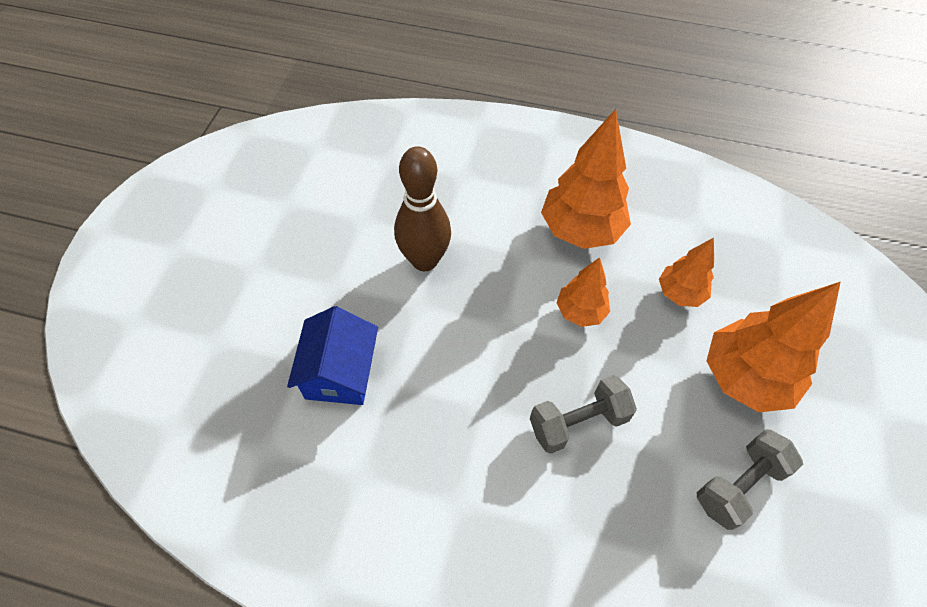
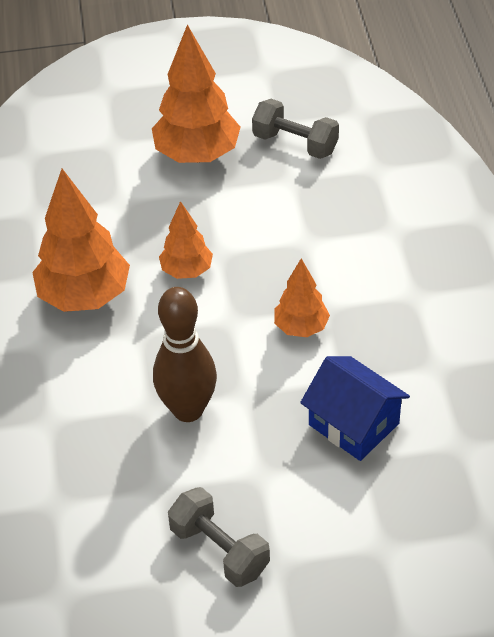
camera: 110 degrees left, 10 degrees down
(340, 373) = (354, 424): blue house -> blue house turned 60 degrees clockwise
(578, 422) = (299, 244): grey dumbbell -> grey dumbbell (219, 550)
(680, 293) = (129, 209): orange tree -> orange tree (301, 327)

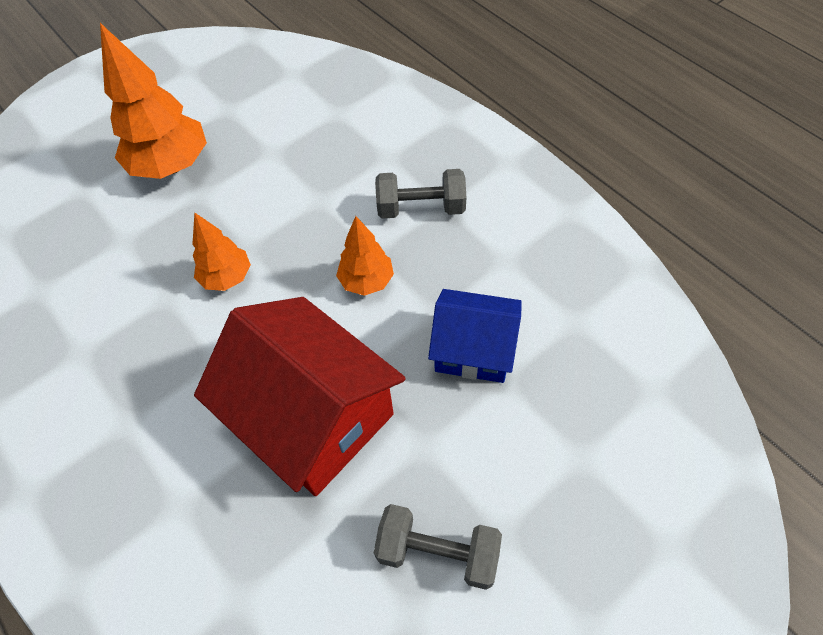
camera: 30 degrees left, 10 degrees up
(84, 296) = (139, 351): orange tree -> none
(188, 410) = (313, 417): brown bowling pin -> red house
(295, 144) = (255, 120): grey dumbbell -> grey dumbbell (421, 208)

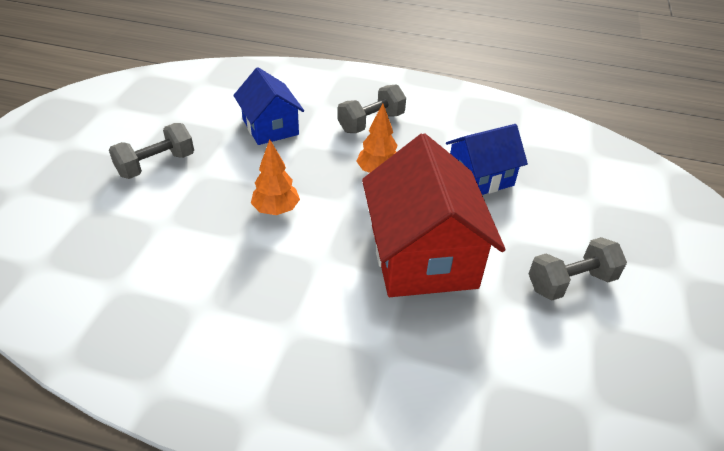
camera: 40 degrees left, 15 degrees down
(171, 166) = (156, 165): orange tree -> grey dumbbell
(311, 166) = (270, 127): none -> blue house
(313, 417) = (423, 256): red house -> red house turned 75 degrees clockwise

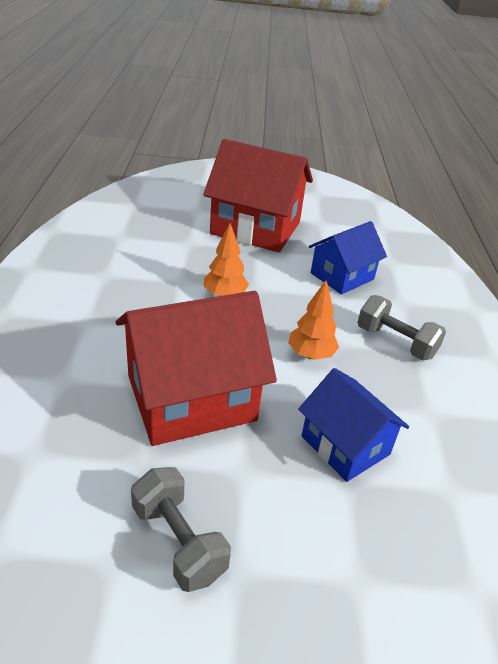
camera: 75 degrees right, 5 degrees down
(156, 165) = (256, 228): grey dumbbell -> red house

